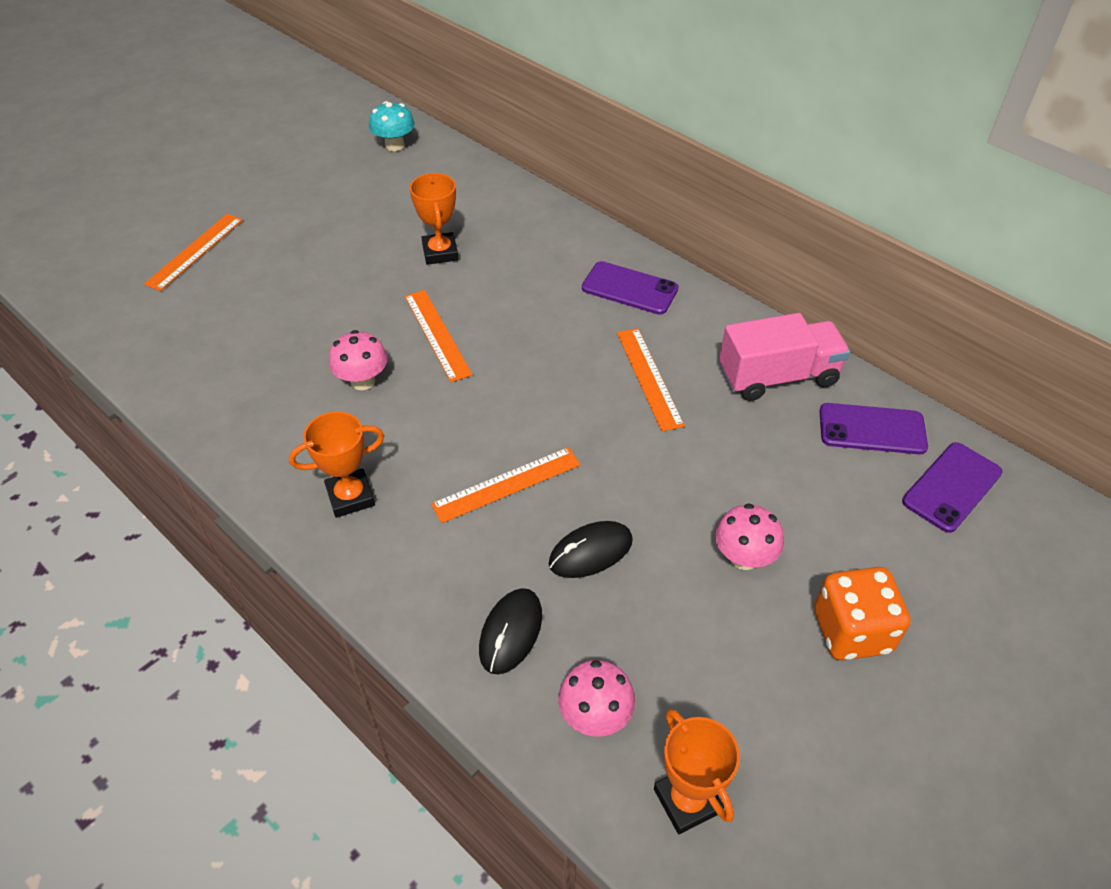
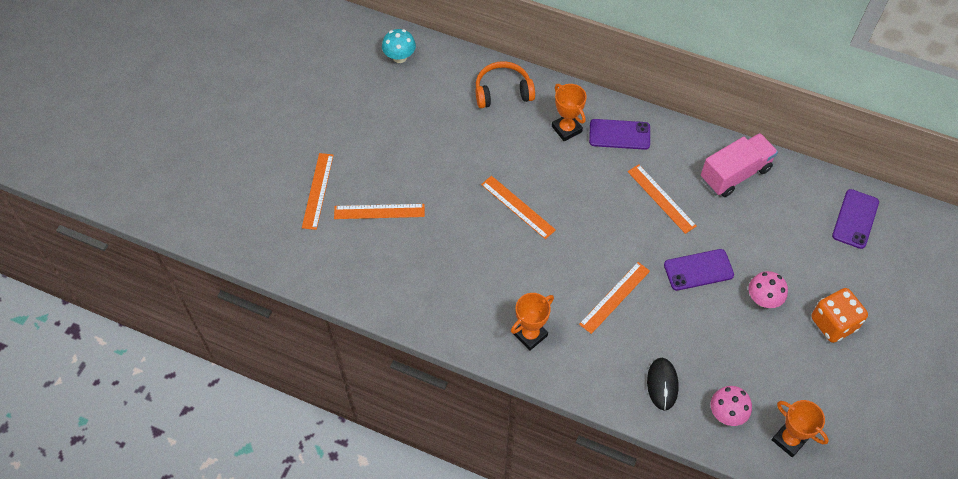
camera: 20 degrees left, 10 degrees up
(253, 292) = (379, 211): none -> orange ruler
(363, 381) = (491, 255): pink mushroom -> none
(440, 252) = (484, 142): orange trophy -> orange trophy (566, 129)
(500, 207) = (503, 91): none -> orange headphones
(590, 552) = (681, 323): black mouse -> none
(872, 429) = (800, 194): purple phone -> purple phone (698, 270)

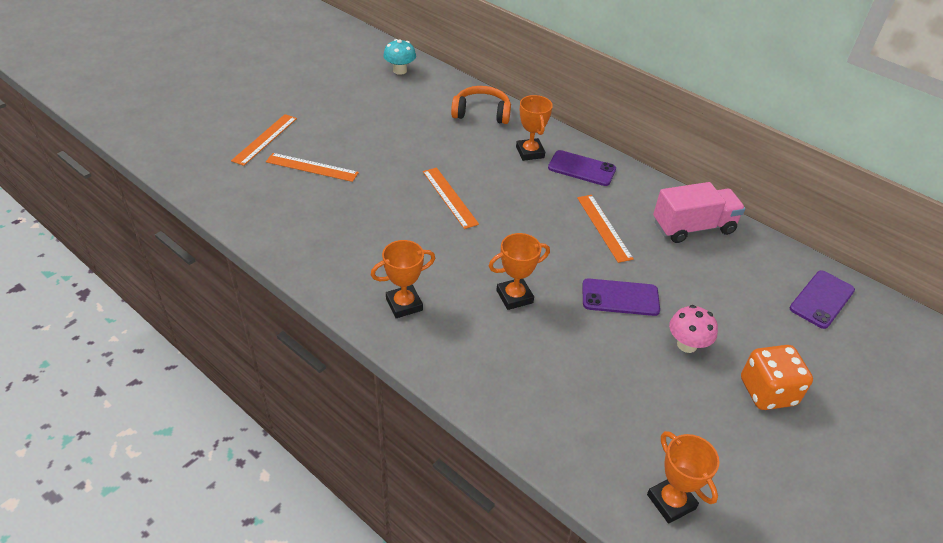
camera: 15 degrees right, 15 degrees down
(614, 297) = (514, 297): orange ruler -> orange trophy
(662, 384) = (532, 394): black mouse -> none
(726, 414) = (599, 448): pink mushroom -> none

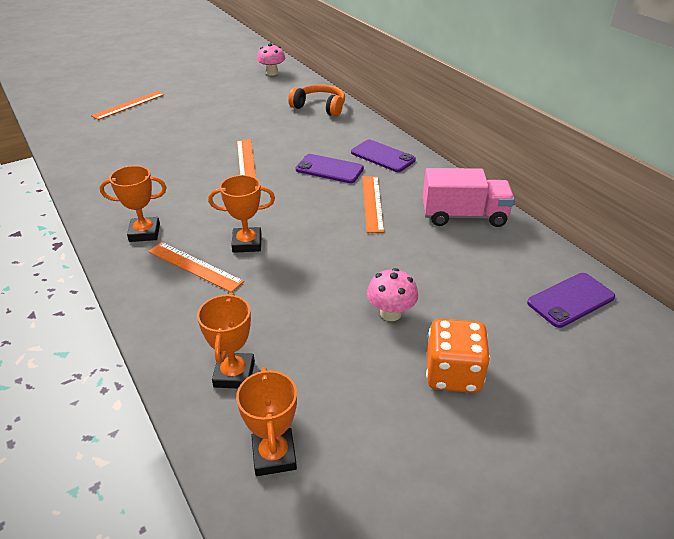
camera: 20 degrees right, 5 degrees down
(312, 167) = (149, 127): orange ruler -> orange ruler (194, 266)
(400, 70) = (272, 73): turquoise mushroom -> pink mushroom
(530, 152) = (342, 139): orange trophy -> orange trophy (234, 374)
(620, 297) = (348, 261): purple phone -> purple phone (329, 169)

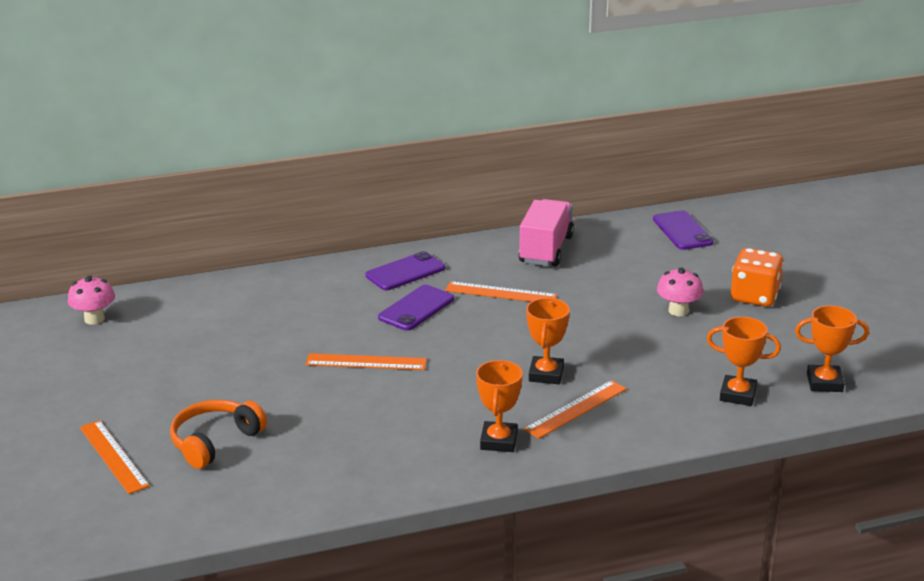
camera: 75 degrees left, 10 degrees down
(320, 107) = (246, 294): orange headphones -> orange headphones (215, 441)

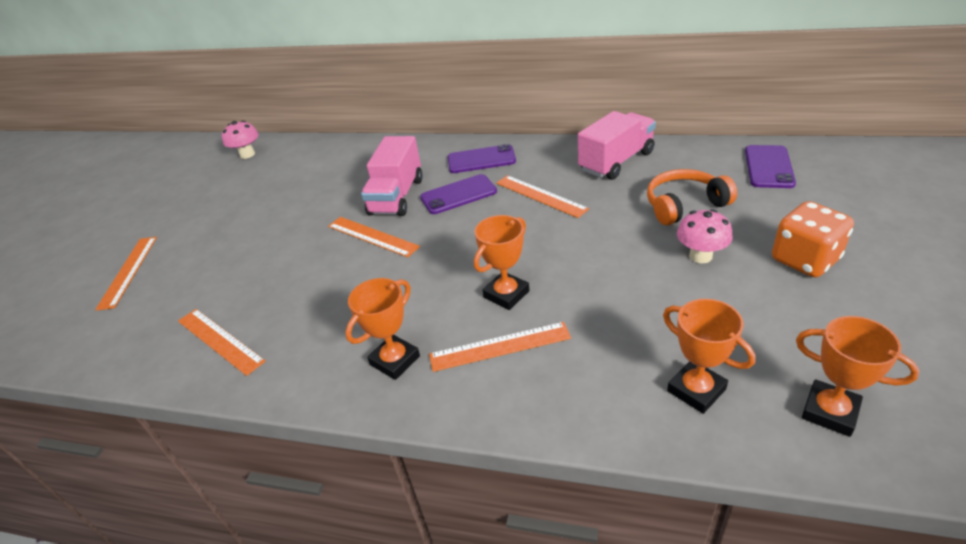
camera: 35 degrees right, 10 degrees up
(215, 441) = (197, 280): orange headphones -> orange headphones (684, 205)
(312, 475) = (220, 340): none -> orange ruler
(350, 323) = (397, 196): none -> pink truck

